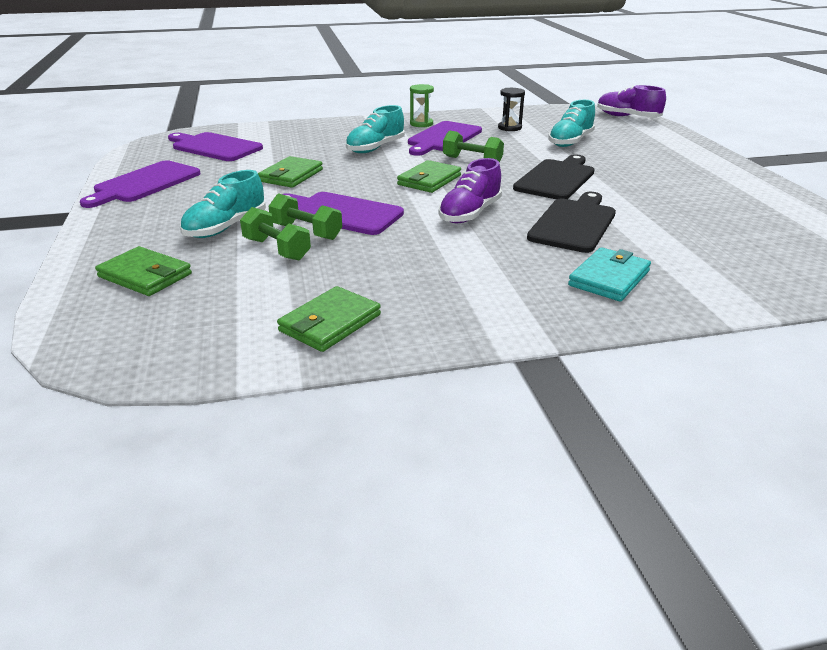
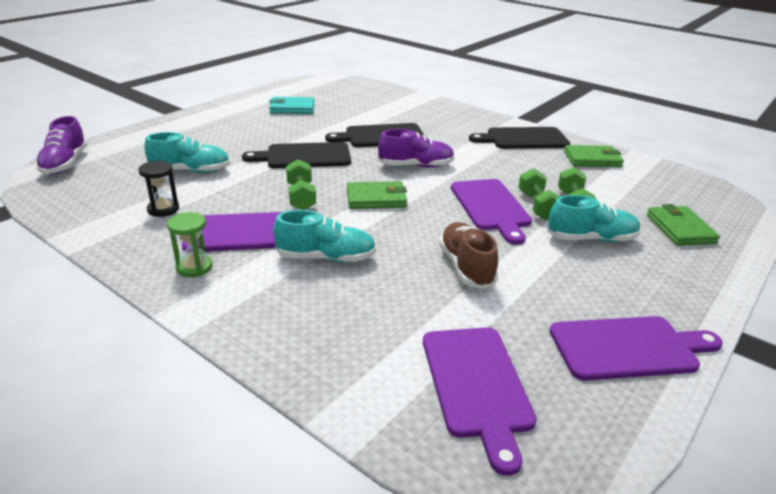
camera: 130 degrees left, 0 degrees up
(291, 176) = (466, 267): green wallet -> brown shoe
(459, 308) = (523, 139): none -> black cutting board
(609, 278) = (436, 118): turquoise wallet -> turquoise wallet (292, 108)

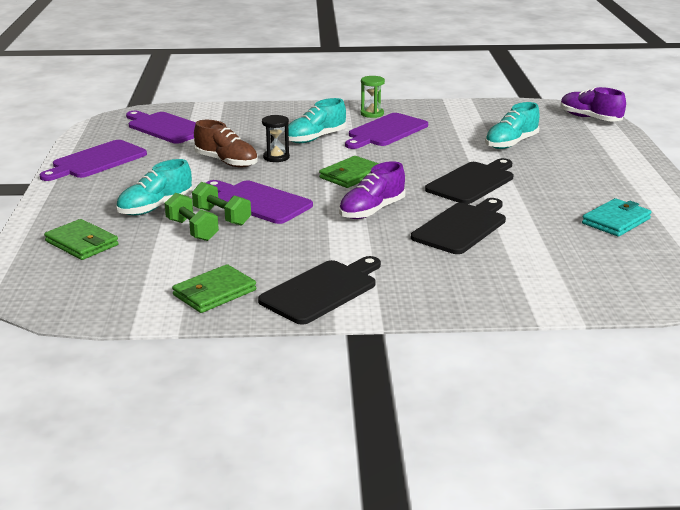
camera: 140 degrees right, 5 degrees down
(163, 209) = (458, 123): black hourglass -> black hourglass (276, 157)
(301, 197) = (401, 157): green dumbbell -> none

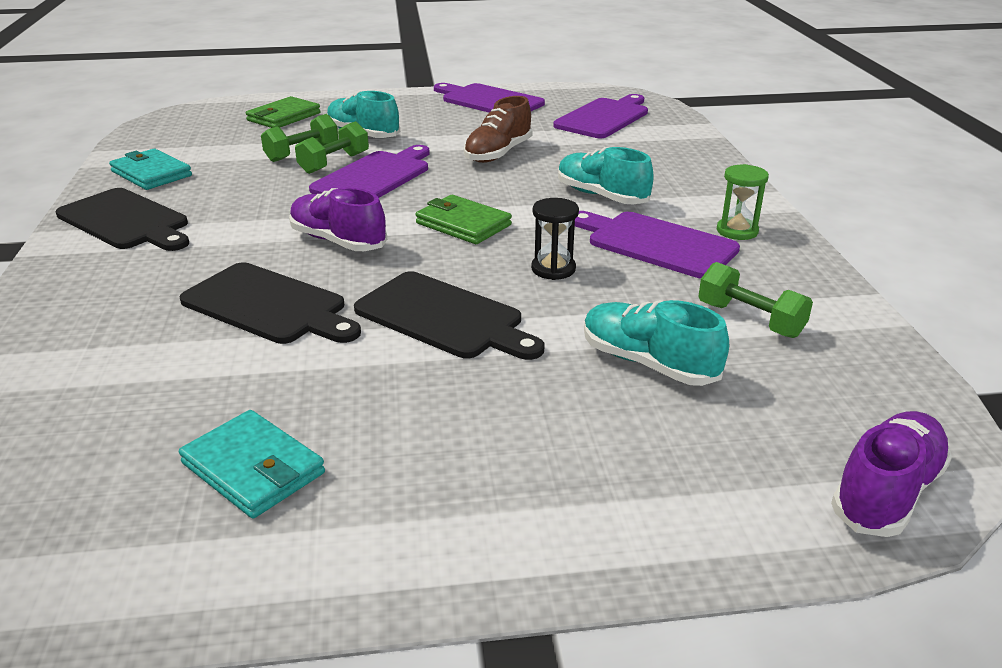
camera: 85 degrees right, 5 degrees up
(214, 293) = (151, 174): green wallet -> turquoise wallet
(276, 157) = (520, 177): black hourglass -> black hourglass (553, 269)
(469, 122) = (750, 320): none -> green dumbbell

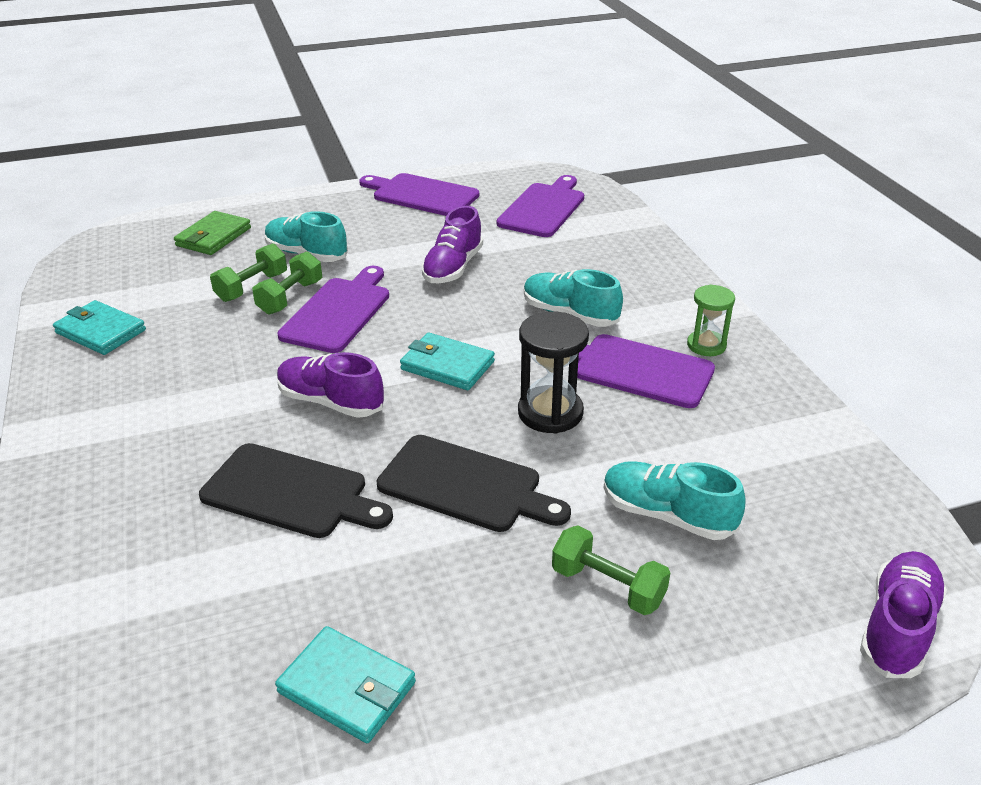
camera: 10 degrees left, 5 degrees up
(126, 221) = (99, 400): black cutting board -> none
(463, 224) = (447, 365): green wallet -> turquoise wallet
(498, 154) = (453, 268): brown shoe -> purple shoe
(553, 269) = (550, 413): black hourglass -> black hourglass, size x1.54
(750, 320) = (743, 452): green dumbbell -> green dumbbell (608, 586)

